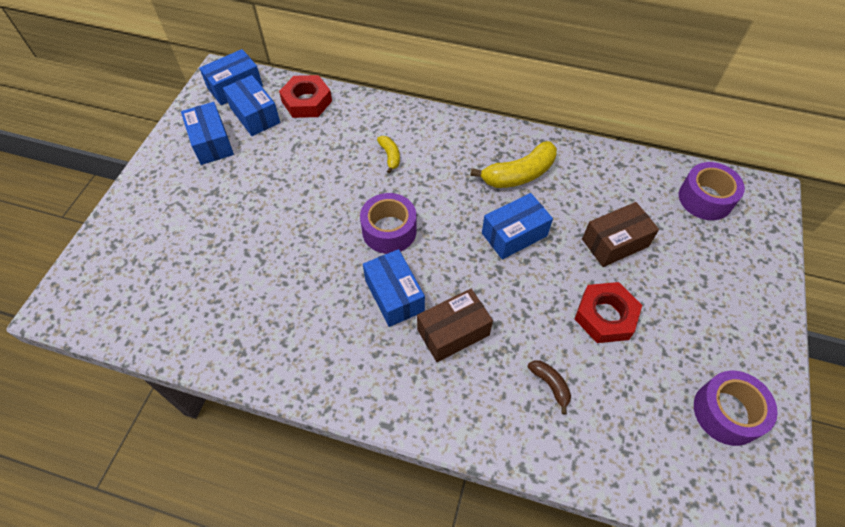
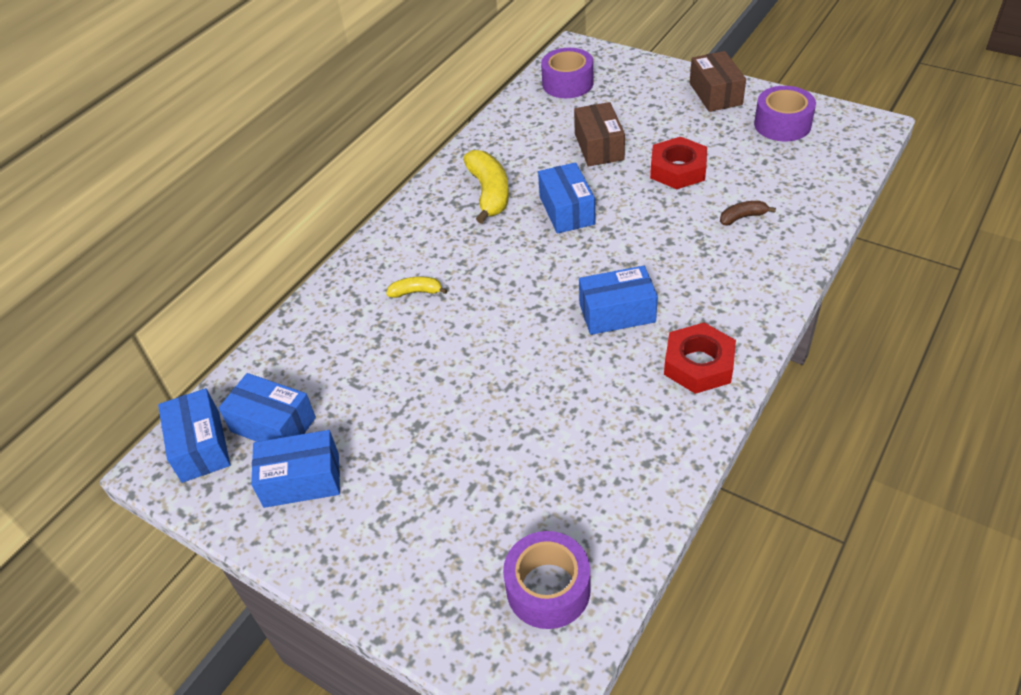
camera: 70 degrees left, 10 degrees down
(255, 115) = (273, 424): blue box -> blue box turned 45 degrees clockwise
(307, 101) = (278, 364): red nut -> red nut (698, 364)
(389, 230) = (528, 306): purple tape -> purple tape (548, 588)
(453, 332) = (673, 273): brown box -> brown box (715, 94)

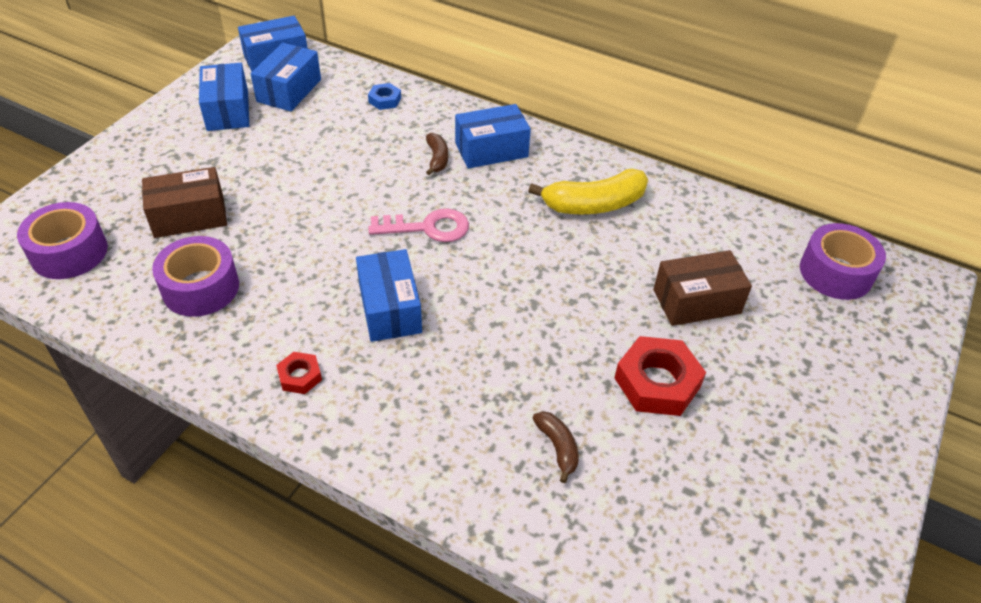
camera: 80 degrees right, 0 degrees up
(310, 337) = (385, 100): none -> blue nut
(416, 292) = (437, 159): yellow banana -> brown banana
(515, 294) = (428, 227): none -> pink key
(567, 210) = (566, 269): blue box -> blue box (491, 150)
(698, 364) = (300, 376): red nut -> red nut, size x0.52
(715, 94) = (856, 444): brown box -> brown box (189, 216)
(782, 124) = (791, 529): purple tape -> purple tape (201, 288)

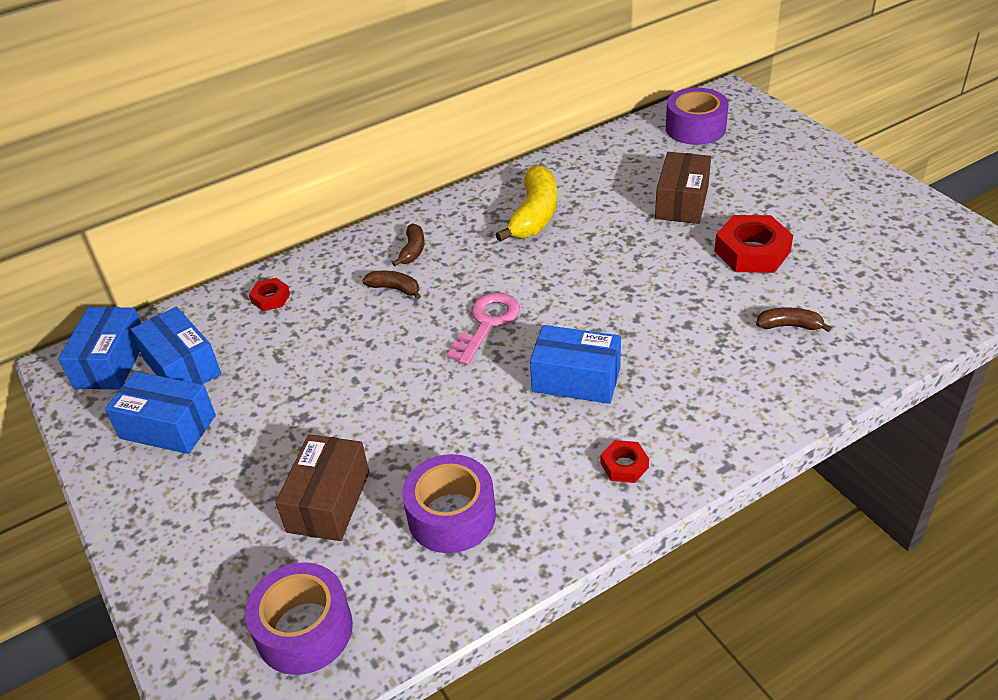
camera: 55 degrees left, 5 degrees down
(385, 100) = (271, 298): blue nut -> red nut
(491, 150) = (413, 250): blue box -> brown banana

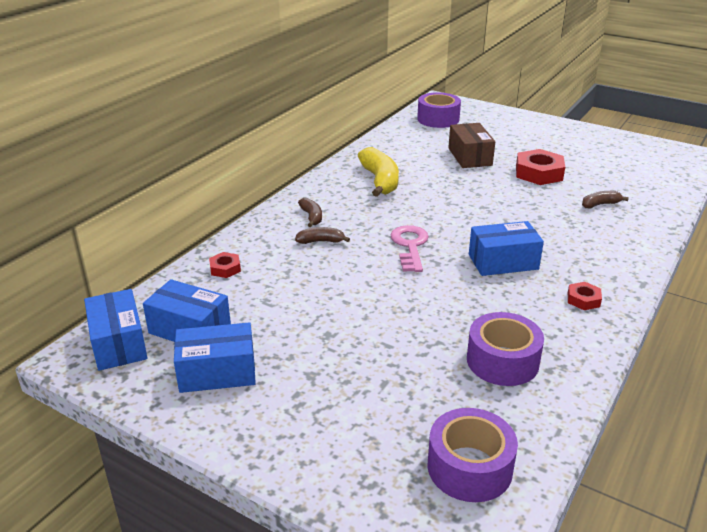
camera: 30 degrees left, 10 degrees down
(328, 502) = (403, 381): brown box -> none

